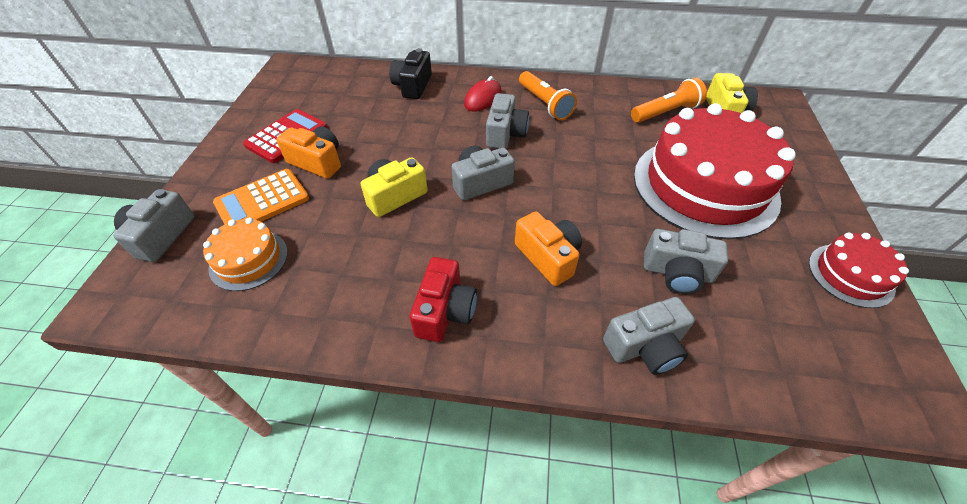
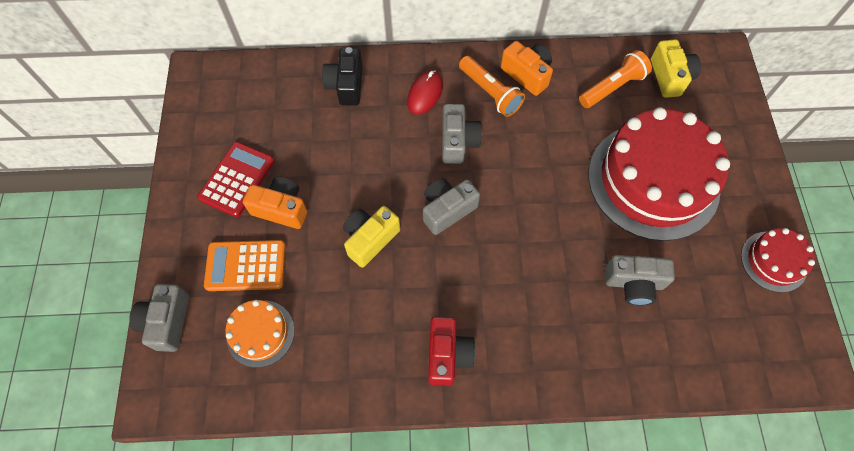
camera: 10 degrees left, 15 degrees up
(262, 201) = (246, 266): orange calculator -> orange calculator turned 45 degrees clockwise
(548, 257) = (523, 285): orange camera -> orange camera (527, 74)
(645, 346) = (613, 359): grey camera -> none

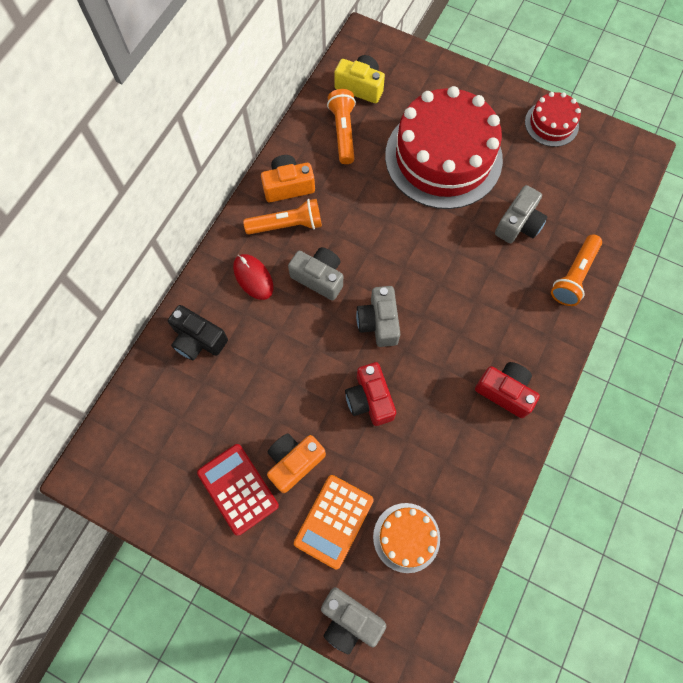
camera: 60 degrees left, 5 degrees up
(370, 239) = (369, 399): yellow camera -> red camera
(615, 365) = (574, 276): none -> orange flashlight

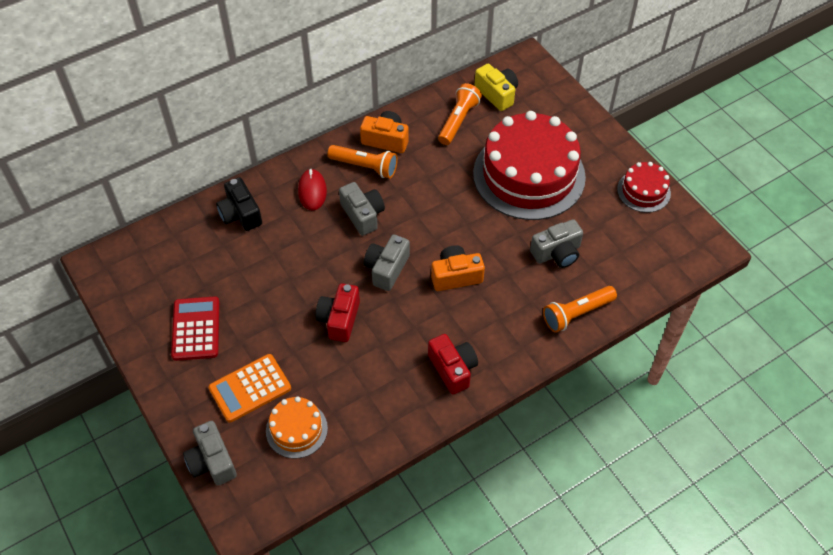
camera: 30 degrees right, 15 degrees down
(294, 462) = (250, 332): orange camera -> orange camera (456, 276)

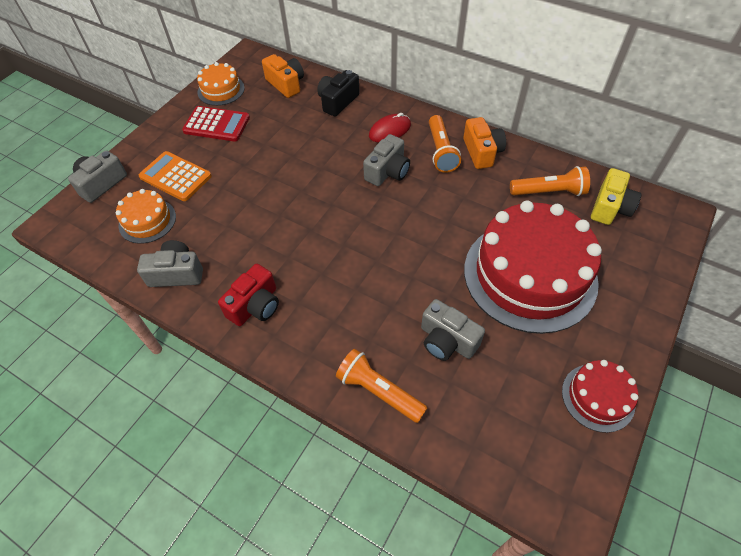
camera: 65 degrees right, 0 degrees up
(140, 308) = (221, 90): none -> orange cake
(196, 329) = (216, 124): red calculator -> red calculator turned 45 degrees clockwise
(339, 319) = (269, 202): red camera -> none
(386, 269) = (340, 211): grey camera -> grey camera (176, 273)
(456, 276) = (363, 265): orange camera -> orange camera (286, 84)

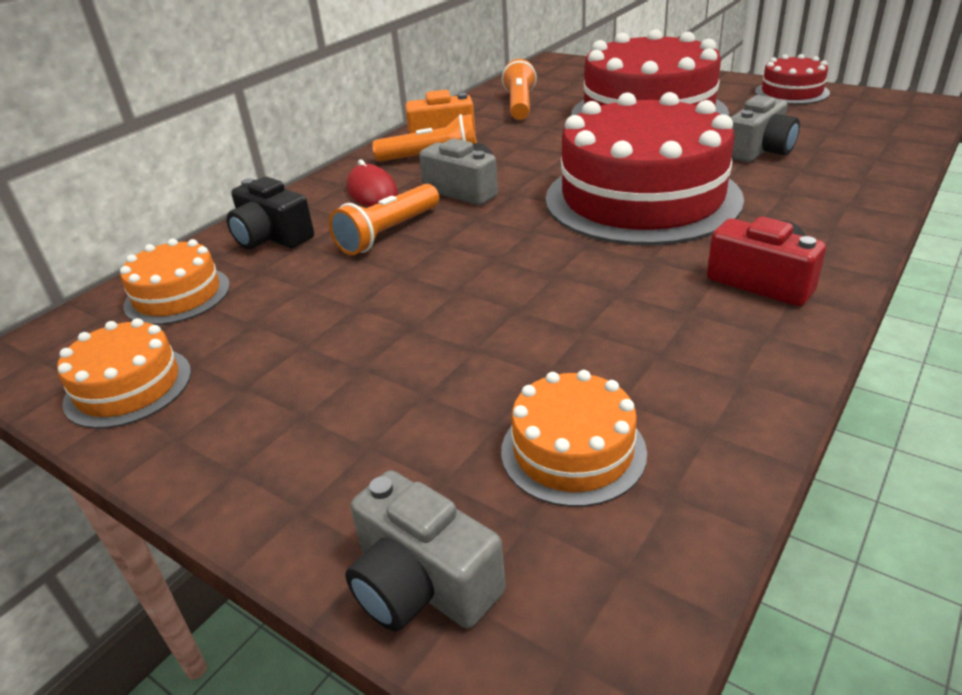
camera: 85 degrees left, 20 degrees down
(175, 177) = (426, 423): orange calculator -> none
(176, 273) = (720, 380): grey camera -> none
(216, 124) = (260, 378): red calculator -> none
(286, 84) = (177, 295): orange camera -> orange cake
(368, 259) = (642, 198): none -> red cake
(379, 391) = (857, 184): orange flashlight -> orange flashlight (388, 233)
(610, 207) = (545, 82): yellow camera -> none

